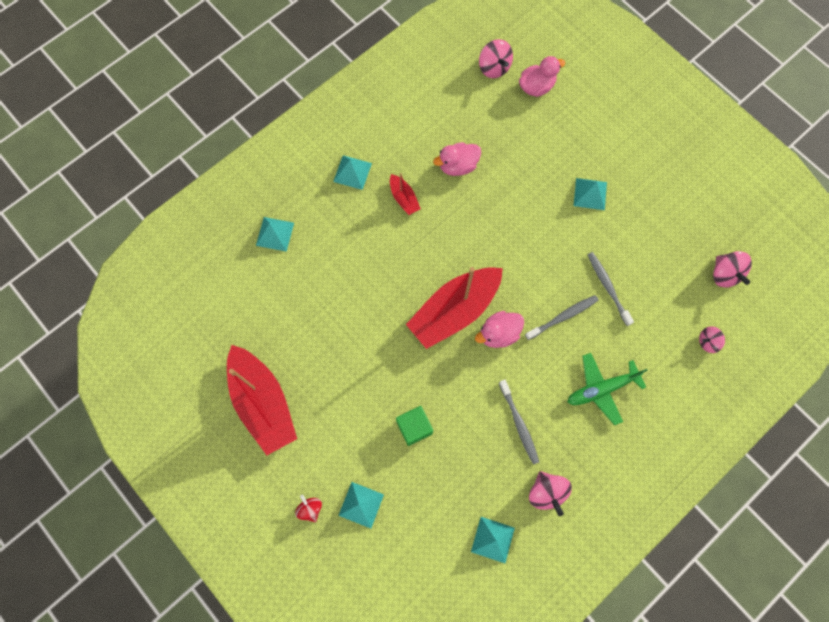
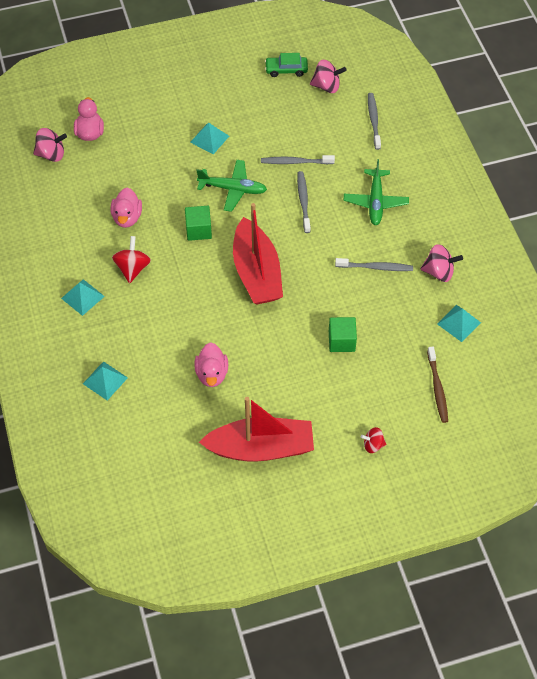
camera: 65 degrees left, 15 degrees down
(361, 504) = (387, 405): turquoise pyramid -> none
(403, 548) = (437, 388): none -> brown toothbrush
(404, 198) = (132, 268): red boat -> red spinning top
(476, 235) = (198, 230): none -> green cube
(498, 334) = (293, 250): pink duck -> pink duck (212, 374)
(541, 243) = (233, 189): none -> green plane
(707, 342) = (373, 120): pink spinning top -> grey toothbrush
(722, 225) = (286, 70): none -> green car

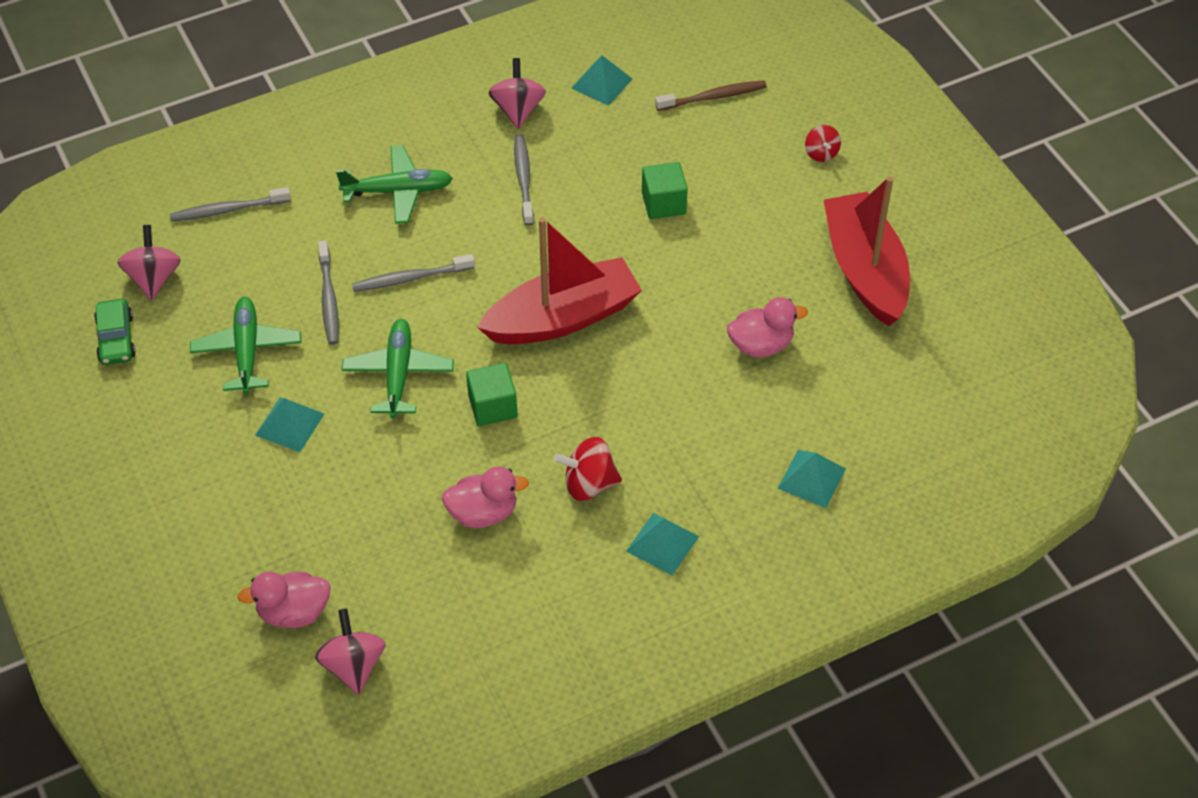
camera: 100 degrees left, 5 degrees down
(265, 124) = (247, 350): none -> green plane

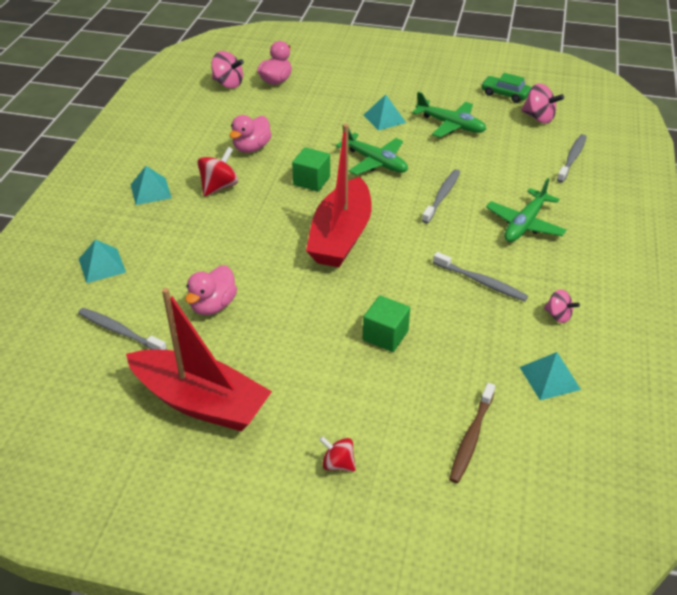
camera: 130 degrees right, 10 degrees down
(329, 299) = (459, 163): grey toothbrush -> grey toothbrush (120, 331)
(518, 110) = (558, 316): pink spinning top -> pink spinning top, size x0.63

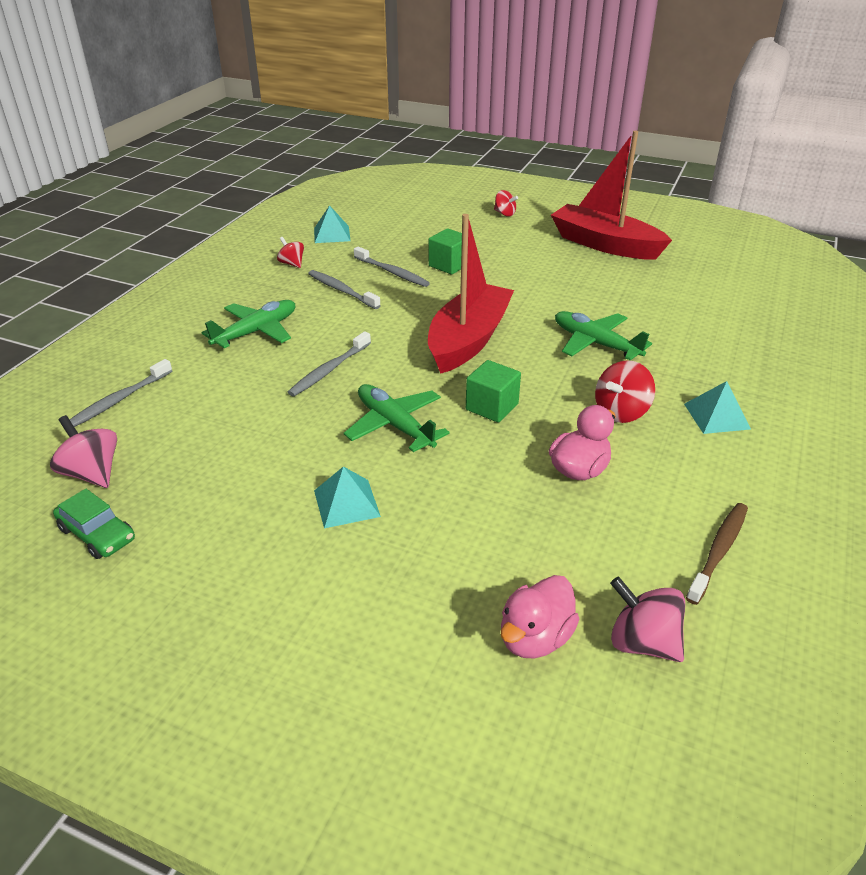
camera: 170 degrees left, 5 degrees down
(102, 265) = (736, 338): turquoise pyramid -> none
(120, 331) = (689, 287): grey toothbrush -> grey toothbrush (392, 272)
(213, 305) = (606, 296): pink duck -> none
(451, 125) = (244, 476): green plane -> green plane (595, 343)
(471, 438) = (409, 216): brown toothbrush -> brown toothbrush (719, 551)
(558, 316) = (292, 264): pink spinning top -> red spinning top

